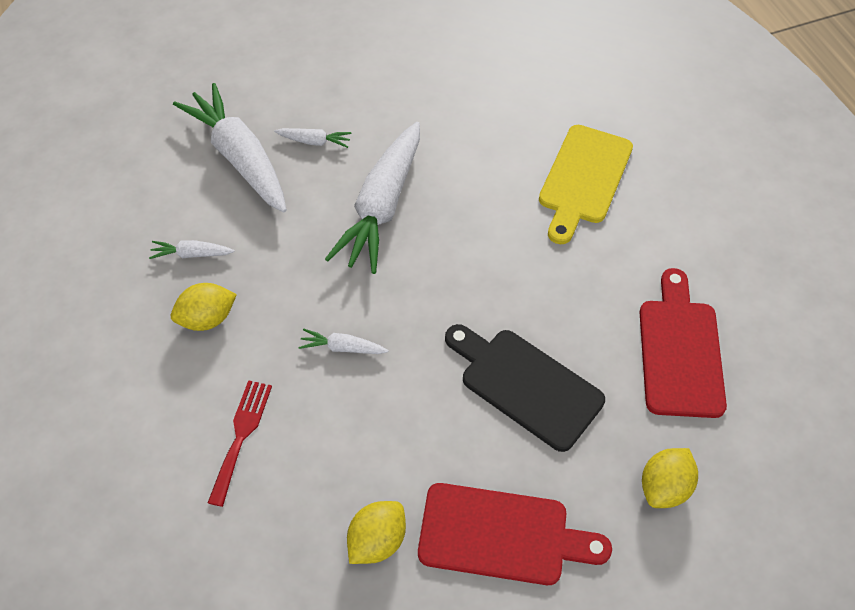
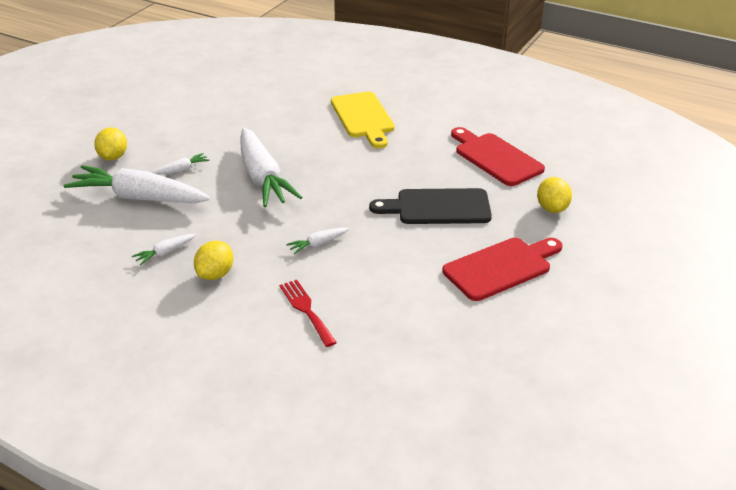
camera: 40 degrees left, 20 degrees down
(377, 540) = (441, 306): yellow lemon -> yellow lemon (113, 157)

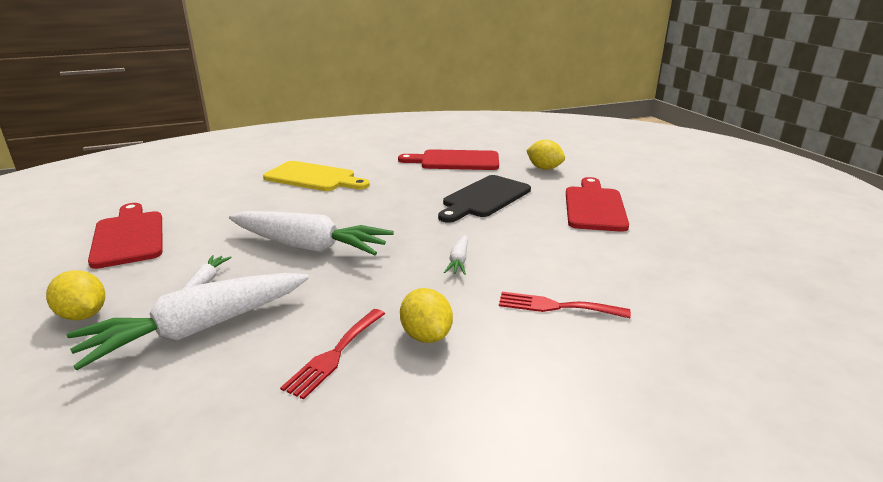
camera: 50 degrees left, 10 degrees down
(165, 253) = (335, 354): white carrot -> red fork
(195, 112) = (128, 237): none -> red cutting board

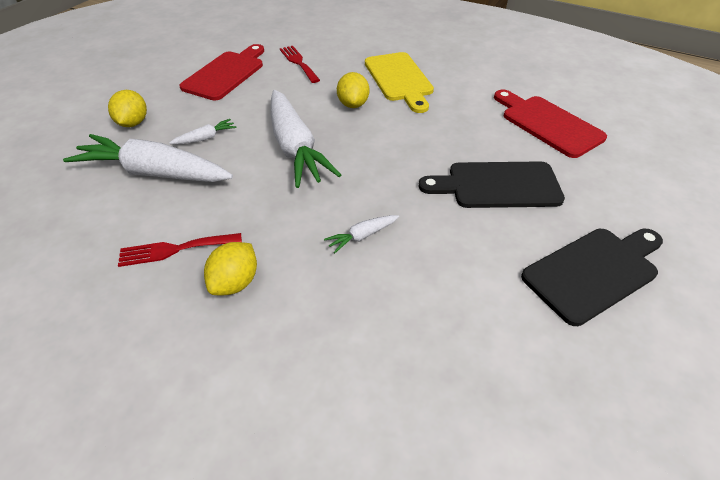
camera: 50 degrees right, 20 degrees up
(544, 168) = (630, 187): yellow lemon -> yellow lemon (353, 104)
(556, 306) = (353, 342): red fork -> red fork (298, 62)
(594, 207) = (594, 272): red cutting board -> black cutting board

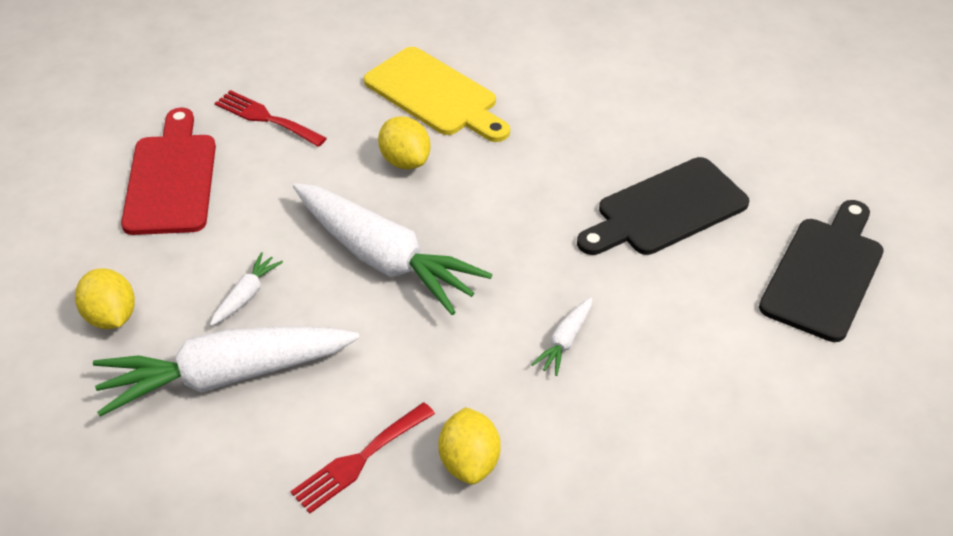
camera: 30 degrees left, 0 degrees up
(548, 124) = (667, 98): red cutting board -> none

